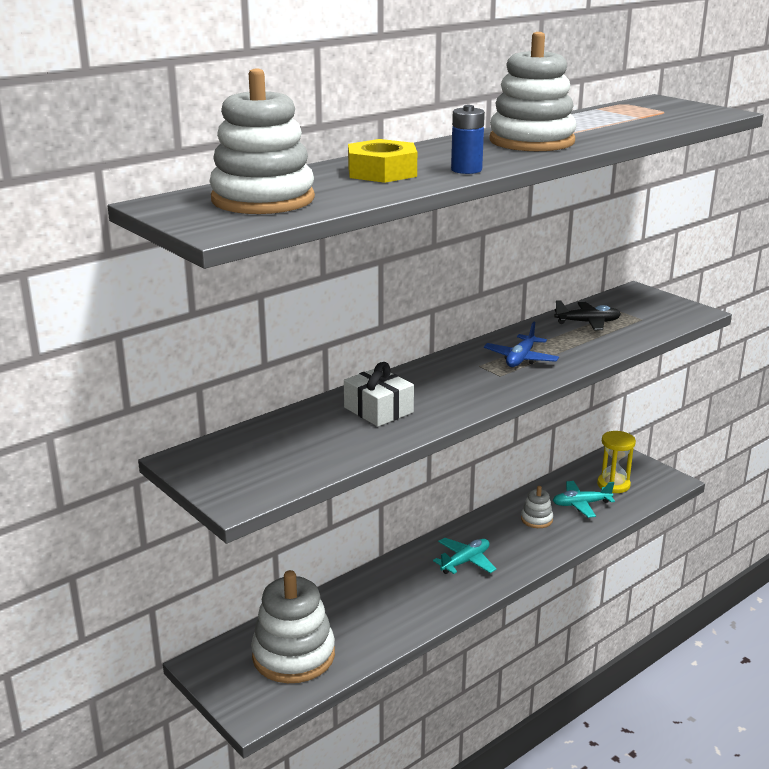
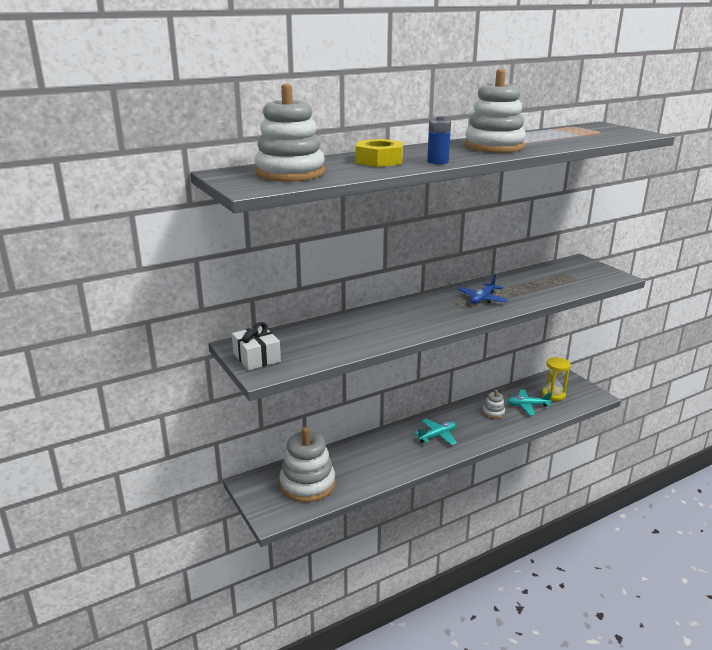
camera: 10 degrees right, 0 degrees up
(378, 410) = (374, 324): white gift -> white gift (257, 357)
(588, 322) = (537, 279): black plane -> none

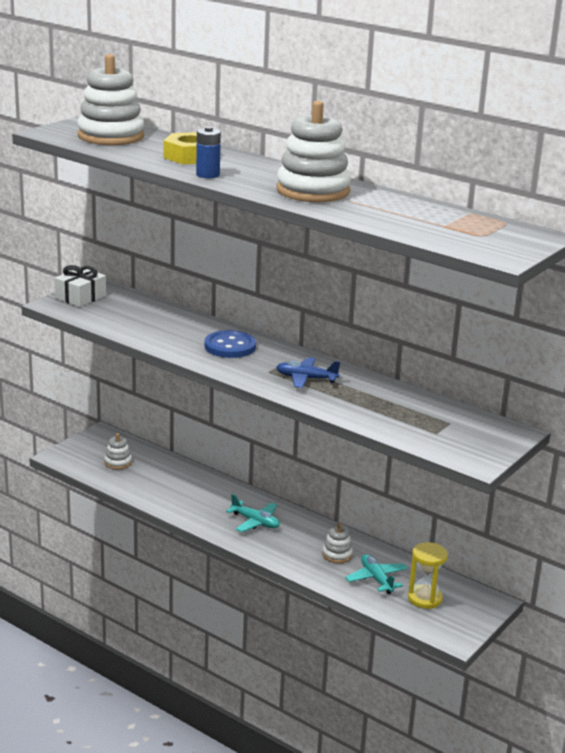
camera: 65 degrees right, 0 degrees up
(307, 484) = (118, 462): white stacking toy -> white stacking toy, size x0.46
(411, 313) = (230, 346): none -> blue button

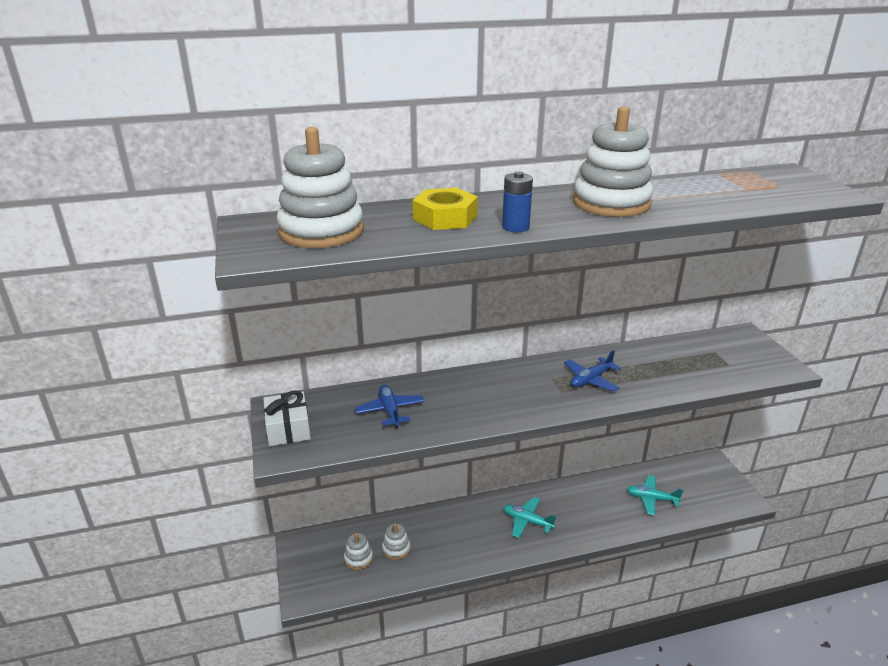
camera: 50 degrees left, 5 degrees up
(147, 320) = (390, 411): none -> blue plane
(230, 346) = (494, 390): blue button -> none
(255, 522) = (527, 521): turquoise plane -> turquoise plane turned 135 degrees counterclockwise
(337, 555) = (606, 501): white stacking toy -> white stacking toy (396, 548)
(424, 598) = (690, 489): yellow hourglass -> none

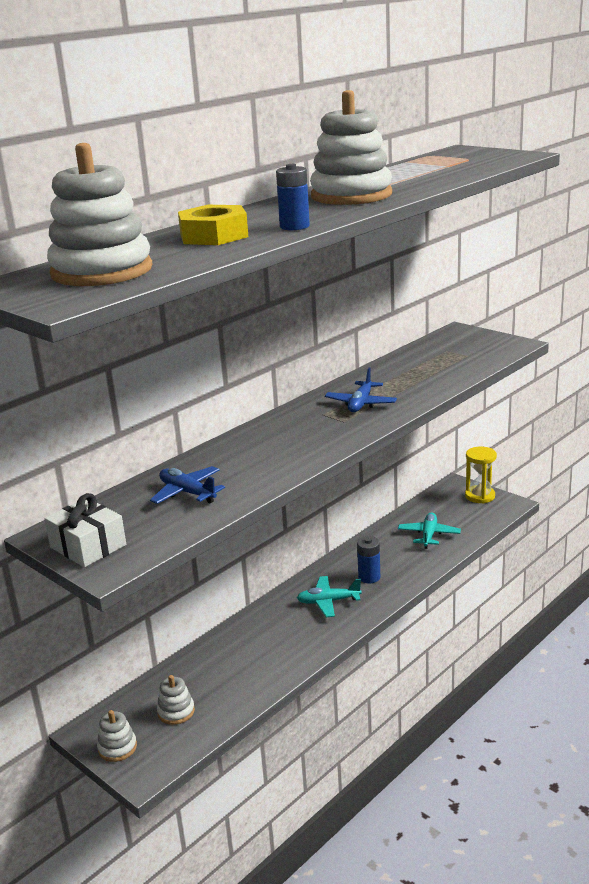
camera: 30 degrees left, 5 degrees down
(396, 548) = (211, 684): white stacking toy -> white stacking toy (117, 748)
(574, 515) = (369, 577): none -> blue battery
(651, 499) = (429, 535): turquoise plane -> turquoise plane turned 120 degrees clockwise
(724, 481) = (480, 496): none -> yellow hourglass

